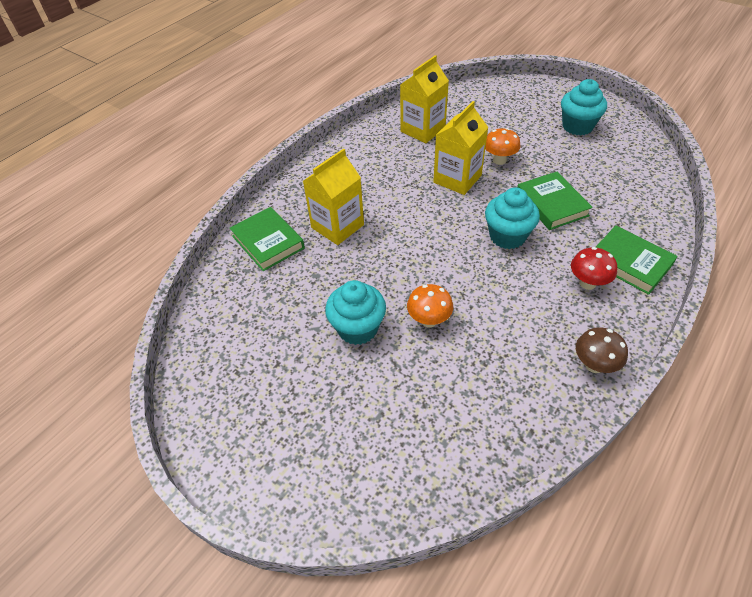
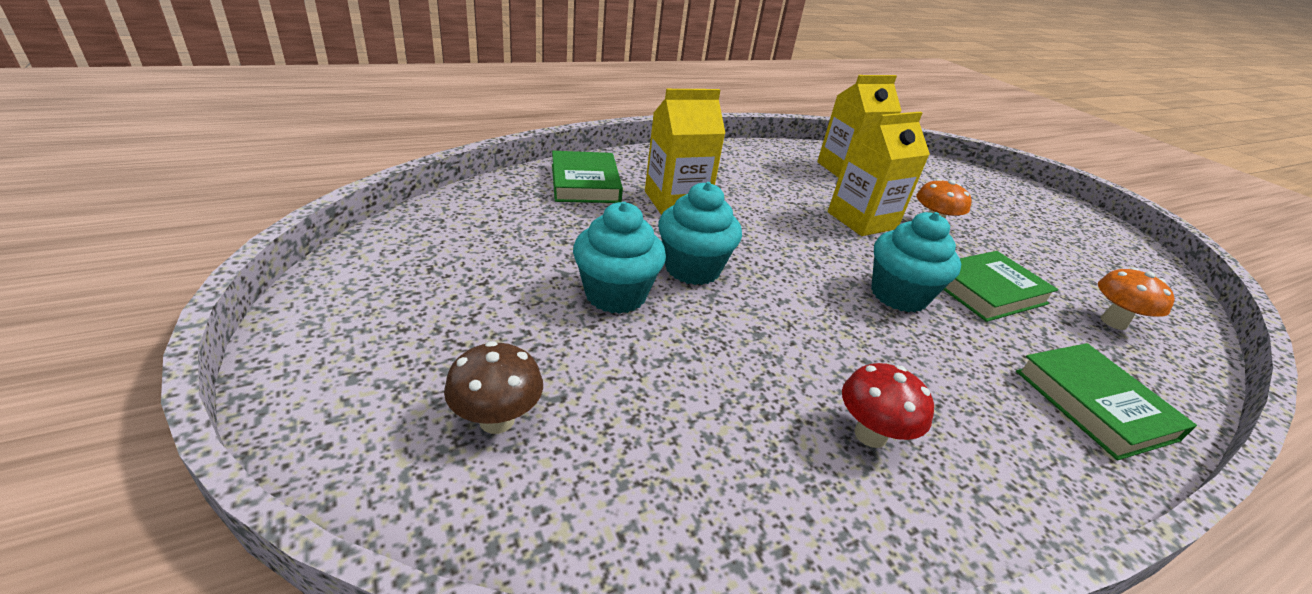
camera: 20 degrees right, 15 degrees down
(429, 320) = (719, 329): orange mushroom -> orange mushroom (1113, 322)
(551, 204) = (987, 291): green book -> green book turned 60 degrees clockwise
(577, 126) = (1066, 237): turquoise cupcake -> turquoise cupcake (692, 269)
(587, 283) = (1004, 397): red mushroom -> red mushroom (870, 434)
(594, 365) = (963, 510): brown mushroom -> brown mushroom (497, 420)

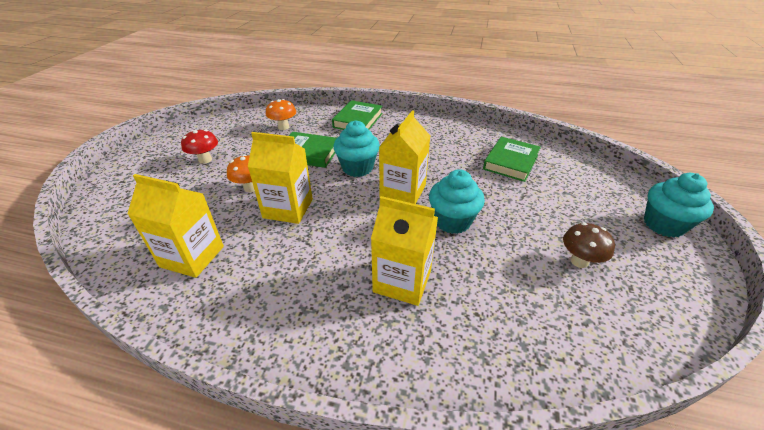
camera: 135 degrees left, 5 degrees up
(497, 420) = (595, 194): brown mushroom -> brown mushroom (579, 261)
(585, 183) = (467, 343): green book -> green book (510, 162)
(615, 295) = (513, 223): turquoise cupcake -> turquoise cupcake (663, 224)
(796, 284) = (403, 191): none -> yellow carton
(870, 434) = (453, 143): red mushroom -> red mushroom (205, 160)

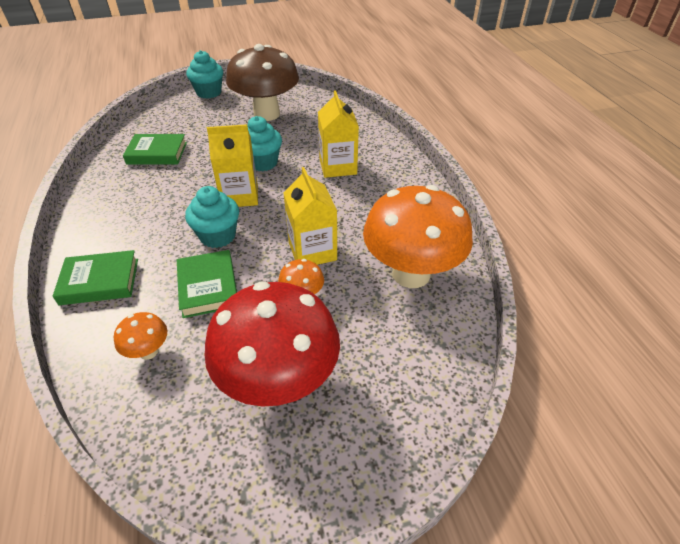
camera: 120 degrees left, 5 degrees up
(192, 256) = (411, 274): yellow carton -> orange mushroom
(205, 160) = (279, 381): red mushroom -> red mushroom, size x2.35
(579, 261) = (267, 114): brown mushroom -> brown mushroom, size x2.35

